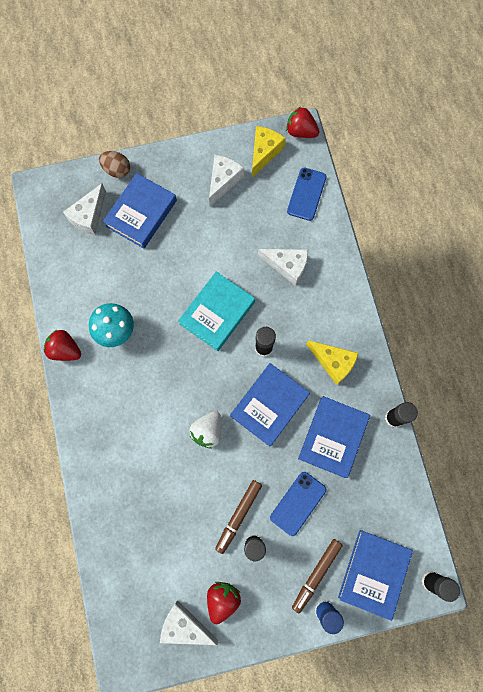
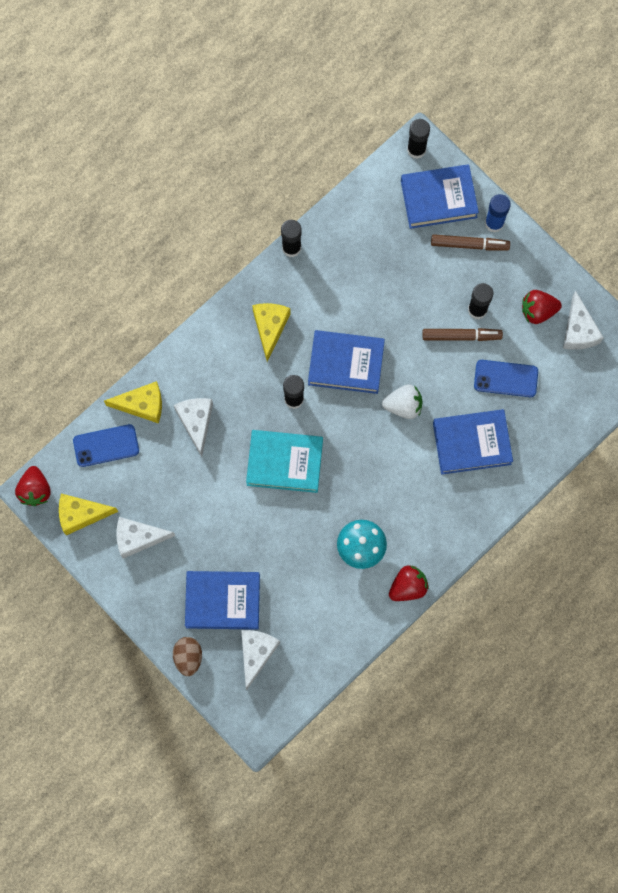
camera: 120 degrees left, 0 degrees up
(65, 350) = (408, 587): red strawberry -> red strawberry turned 120 degrees counterclockwise
(89, 216) = (256, 654): white cheese -> white cheese turned 75 degrees counterclockwise
(298, 503) = (419, 291): blue phone -> blue phone (505, 378)
(324, 235) = (142, 405): none -> yellow cheese
(333, 437) = (341, 292): blue book -> blue book (471, 443)

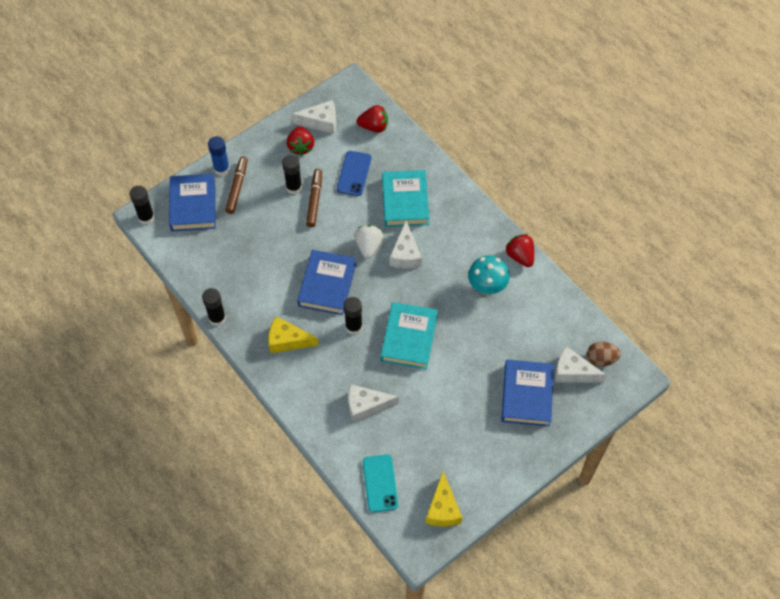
camera: 85 degrees left, 15 degrees down
(35, 490) = (417, 548): red strawberry -> red strawberry (374, 126)
(106, 446) = (380, 483): blue phone -> turquoise phone
(138, 538) = (467, 460): white cheese -> white cheese (405, 254)
(142, 405) = (345, 450): yellow cheese -> none
(188, 657) = (575, 426): brown egg -> brown egg (601, 359)
(471, 443) = (405, 201): blue book -> turquoise book

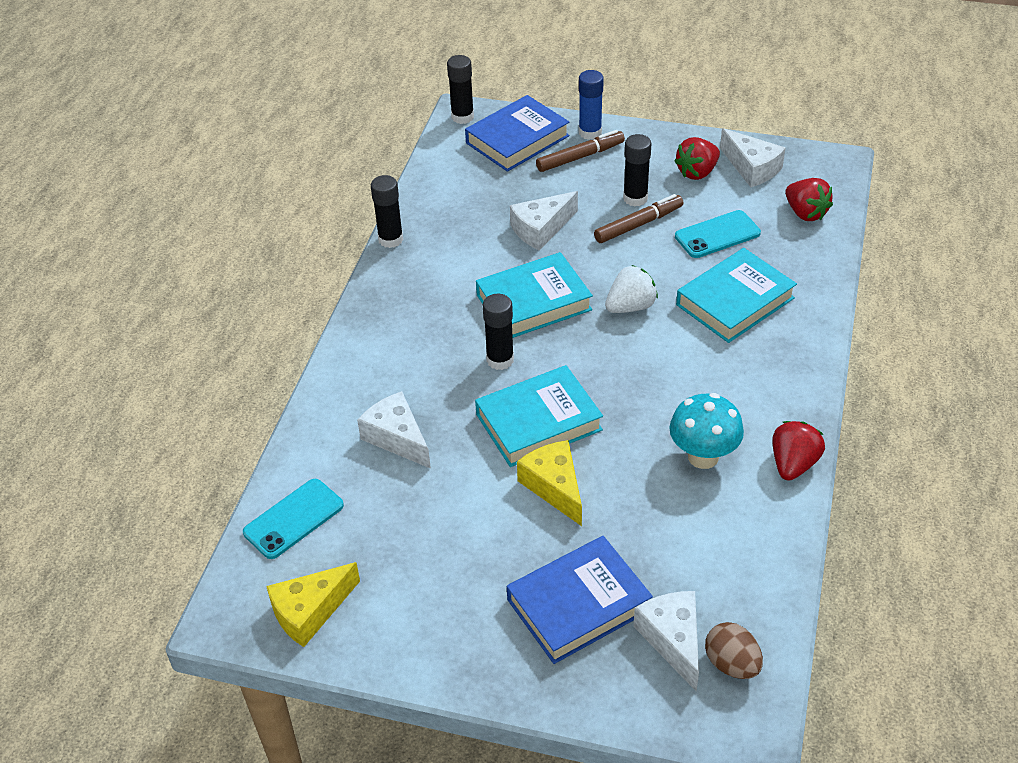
camera: 55 degrees right, 15 degrees down
(287, 340) = (420, 313): yellow cheese -> yellow cheese (554, 487)
(327, 285) = (534, 302): blue book -> turquoise book
(354, 173) = (717, 235): blue phone -> turquoise phone
(405, 254) = (659, 346): white cheese -> white cheese (541, 229)

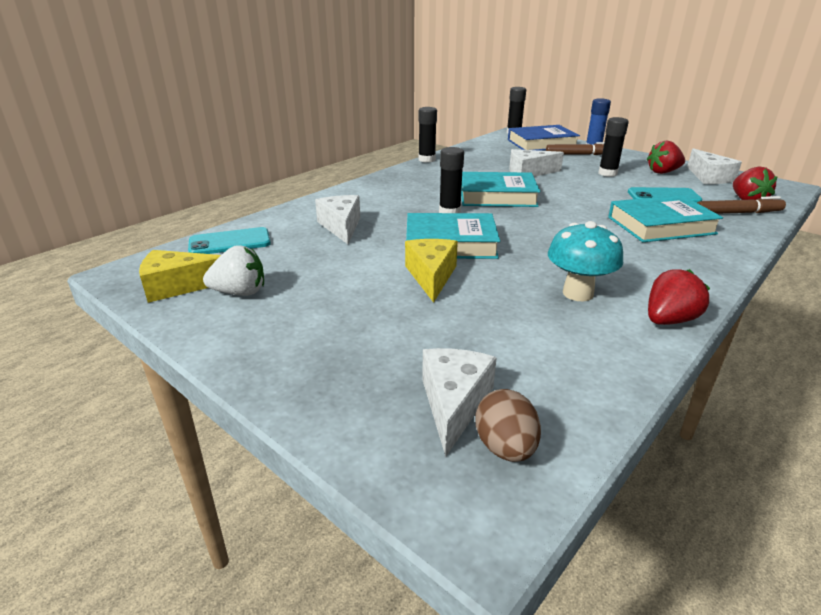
camera: 25 degrees right, 15 degrees down
(579, 605) = (384, 348): blue book -> none
(630, 306) = (569, 211): white strawberry -> white strawberry (240, 292)
(638, 224) = (602, 182): brown marker -> brown marker (737, 213)

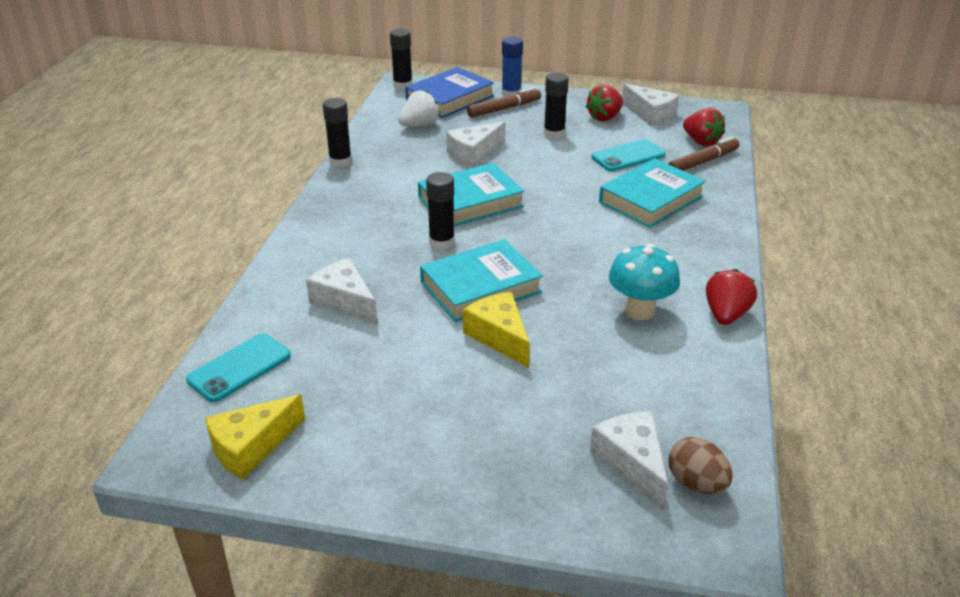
camera: 30 degrees left, 5 degrees up
(240, 292) = (329, 428): white strawberry -> white strawberry (419, 126)

